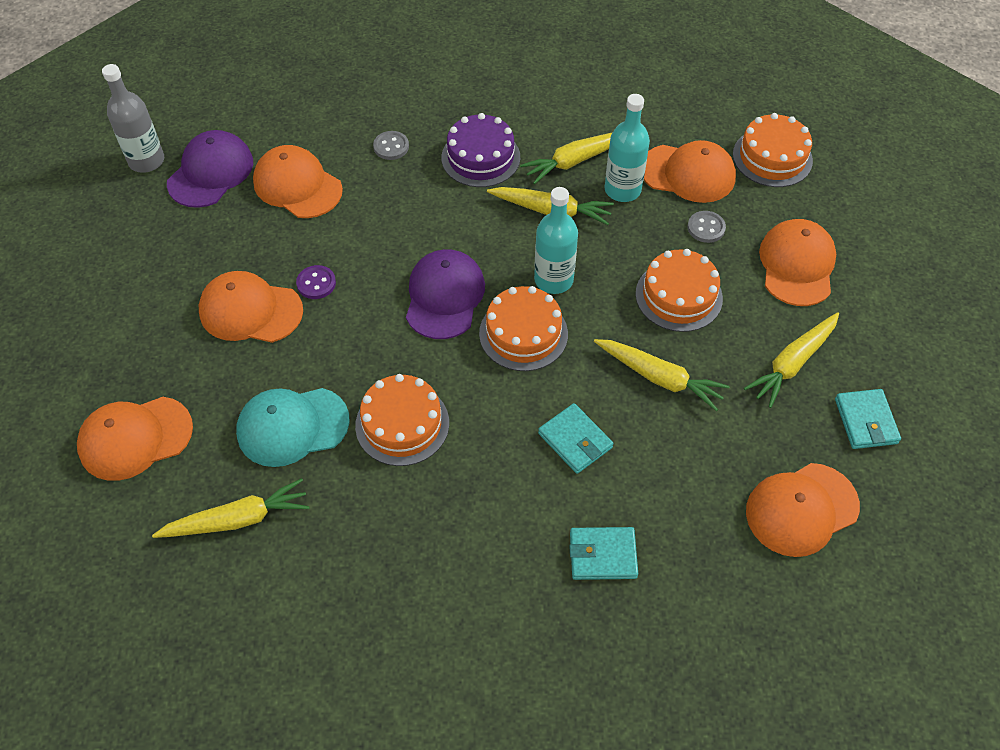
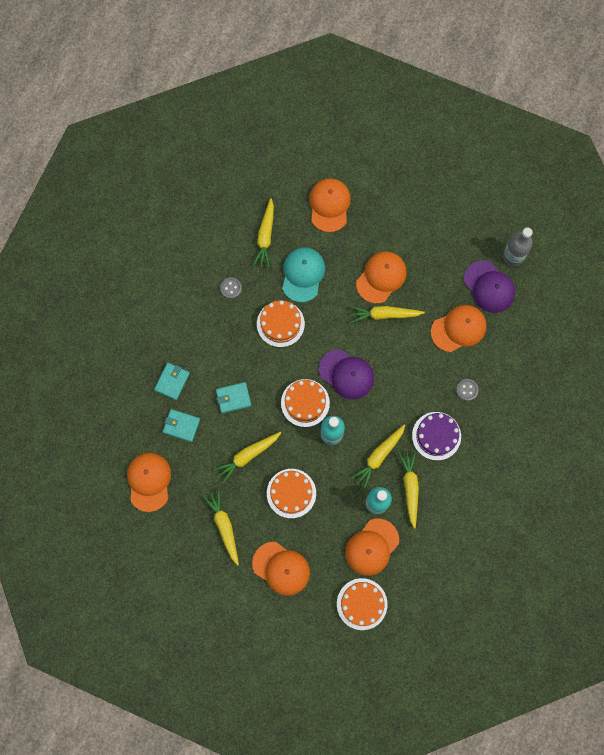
camera: 115 degrees right, 20 degrees up
(316, 283) = (384, 315): purple button -> yellow carrot
(706, 228) = (328, 534): grey button -> grey button (231, 288)
(865, 421) = (176, 541): turquoise wallet -> turquoise wallet (181, 425)

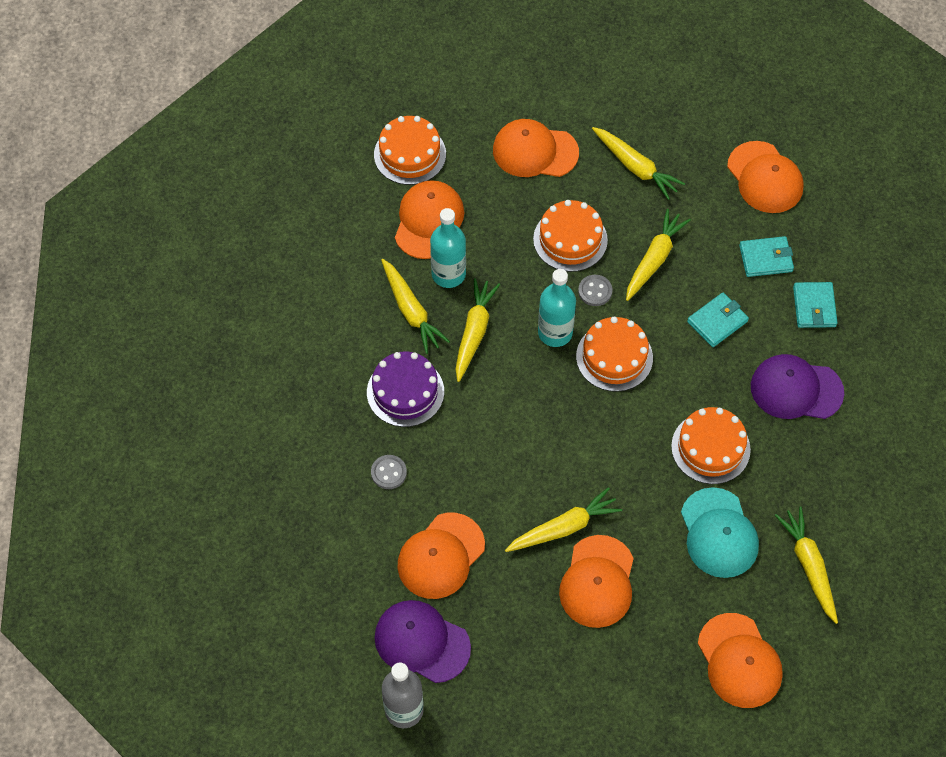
camera: 155 degrees right, 15 degrees down
(231, 288) = (813, 466): grey button -> grey button (595, 291)
(346, 374) = (576, 419): purple cap -> purple cap (796, 389)

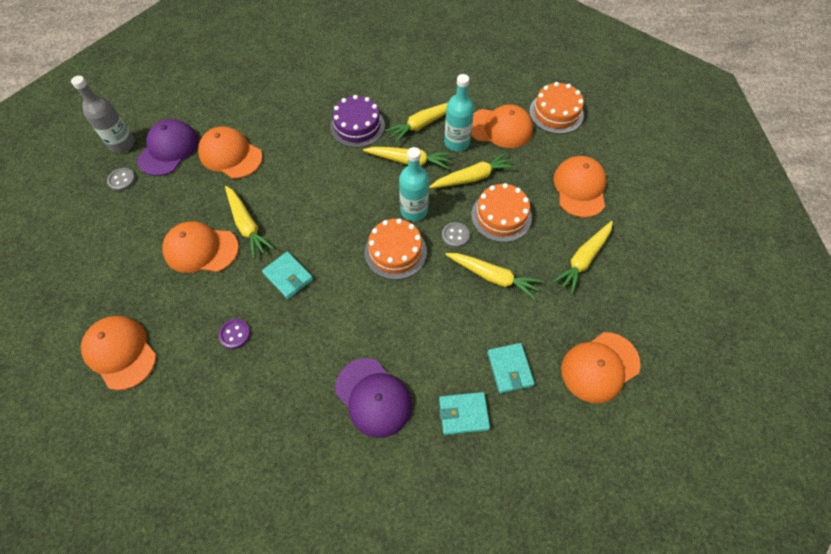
camera: 85 degrees right, 0 degrees up
(389, 472) = (295, 122): grey button -> grey button (122, 180)
(710, 448) = (314, 326): orange cake -> none
(717, 321) = (437, 328): turquoise wallet -> turquoise wallet (288, 276)
(719, 533) = (235, 334): turquoise cap -> purple button
(739, 661) = (120, 352): orange cap -> orange cap turned 75 degrees clockwise
(796, 389) = (373, 397): purple cap -> purple cap turned 135 degrees clockwise
(809, 566) = (198, 409): yellow carrot -> yellow carrot (473, 177)

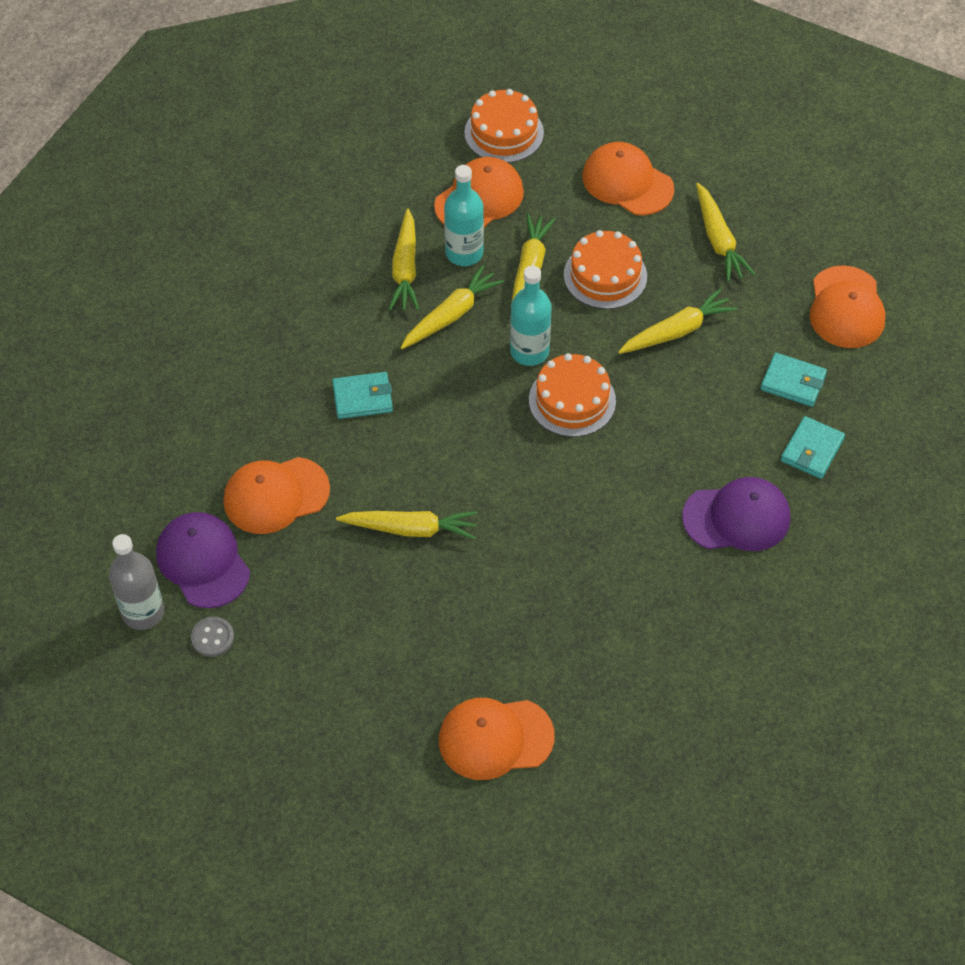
camera: 55 degrees left, 5 degrees down
(201, 249) = (407, 594): orange cap -> none
(235, 334) = (560, 610): purple button -> none
(288, 276) = (522, 521): turquoise wallet -> turquoise wallet (362, 398)
(357, 126) = (348, 336): purple cake -> none
(455, 235) = (596, 332): grey button -> none

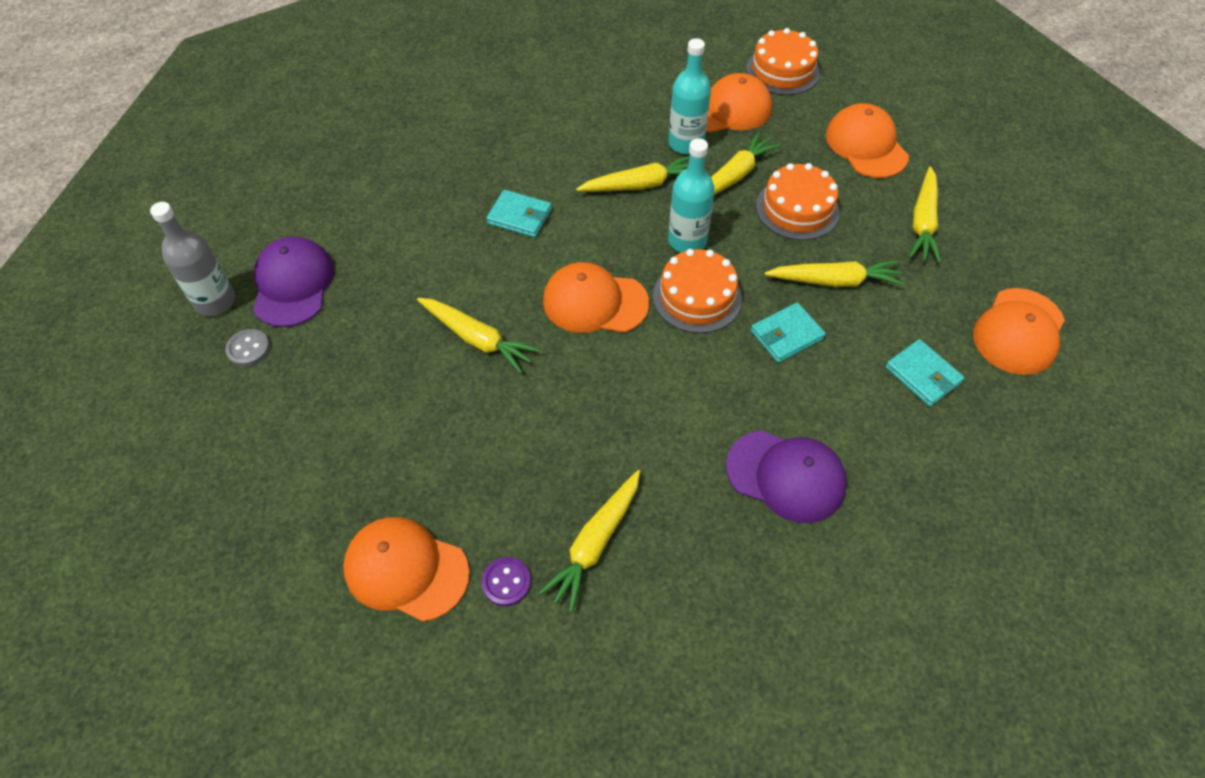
camera: 30 degrees right, 0 degrees up
(276, 495) = (391, 260): orange cap -> orange cap (595, 302)
(405, 269) = (628, 136): yellow carrot -> yellow carrot (595, 543)
(579, 706) = (506, 582): none -> purple button
(812, 450) = (904, 448): turquoise wallet -> turquoise wallet (786, 335)

